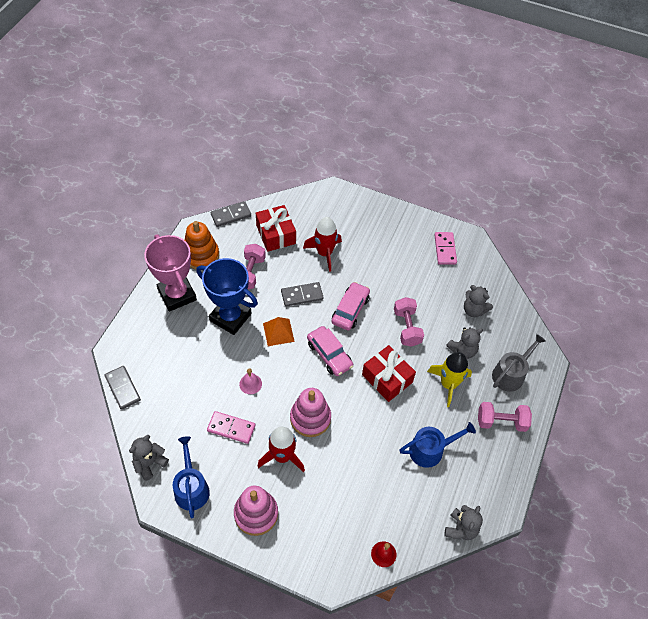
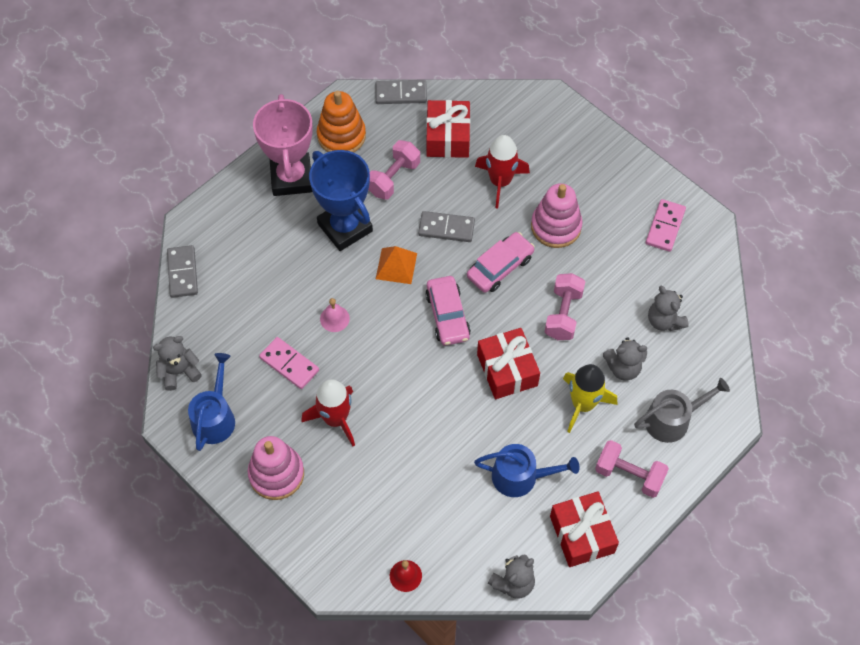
camera: 25 degrees right, 5 degrees up
(310, 418) = (389, 385): pink stacking toy -> pink stacking toy (556, 226)
(490, 475) = (582, 534): none -> red gift

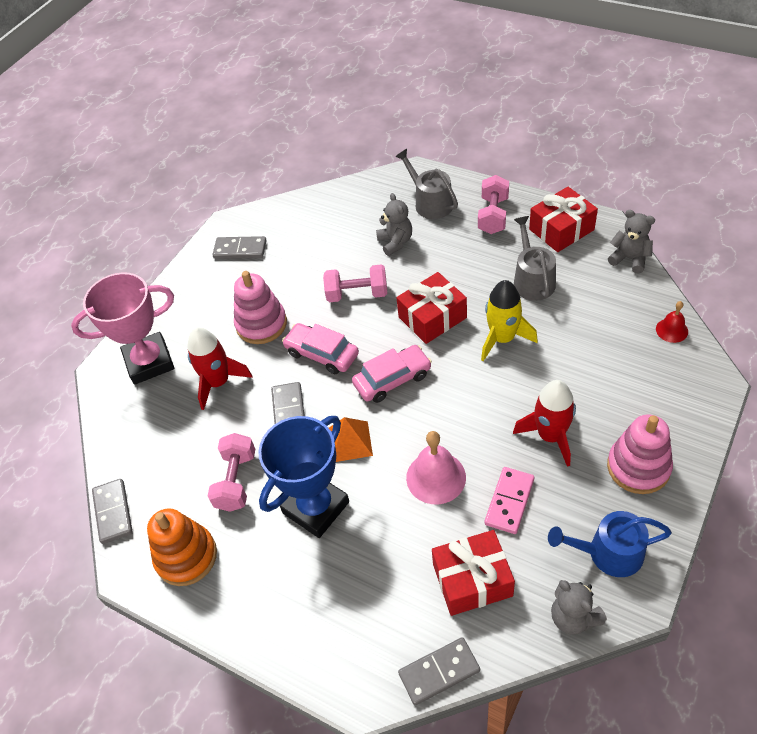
camera: 100 degrees left, 10 degrees down
(291, 178) = (261, 592): pink trophy -> pink trophy (149, 362)
(334, 318) = (436, 477): pink bell -> pink bell, size x1.74
(393, 178) = (236, 481): pink dumbbell -> pink dumbbell turned 75 degrees clockwise
(448, 137) = (169, 446): red gift -> red gift (472, 580)
(520, 476) = (532, 280): blue watering can -> grey watering can
(583, 404) = (442, 258): yellow rocket -> yellow rocket (502, 338)
(664, 320) = (338, 228): grey teddy bear -> none
(665, 227) = (240, 250): pink domino -> grey domino

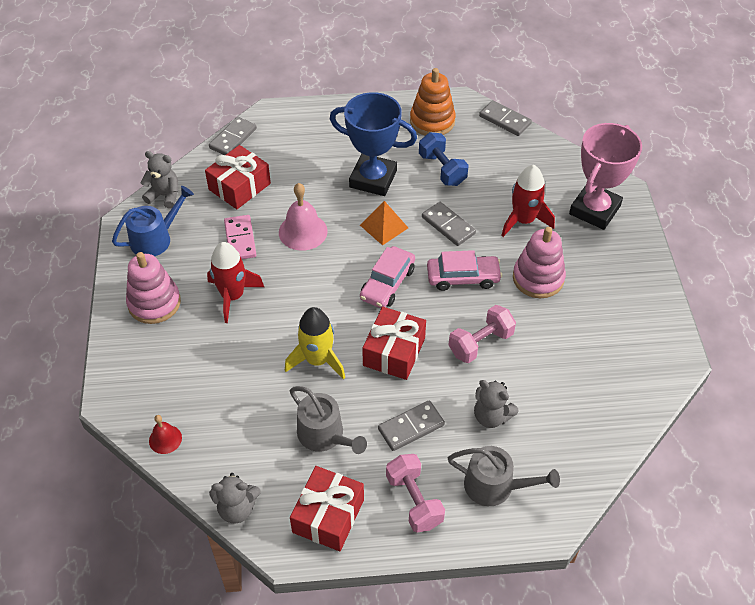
camera: 140 degrees right, 0 degrees up
(236, 481) = (442, 169): pink dumbbell -> blue dumbbell
(240, 250) = (634, 337): grey domino -> grey domino (411, 427)
(316, 507) = (373, 179): blue trophy -> blue trophy turned 75 degrees counterclockwise

